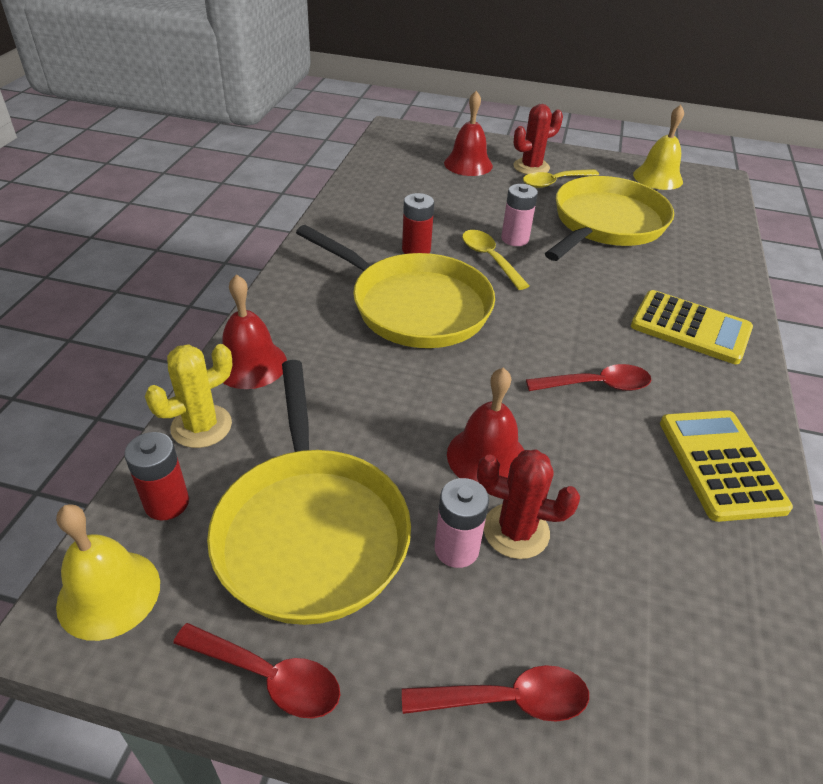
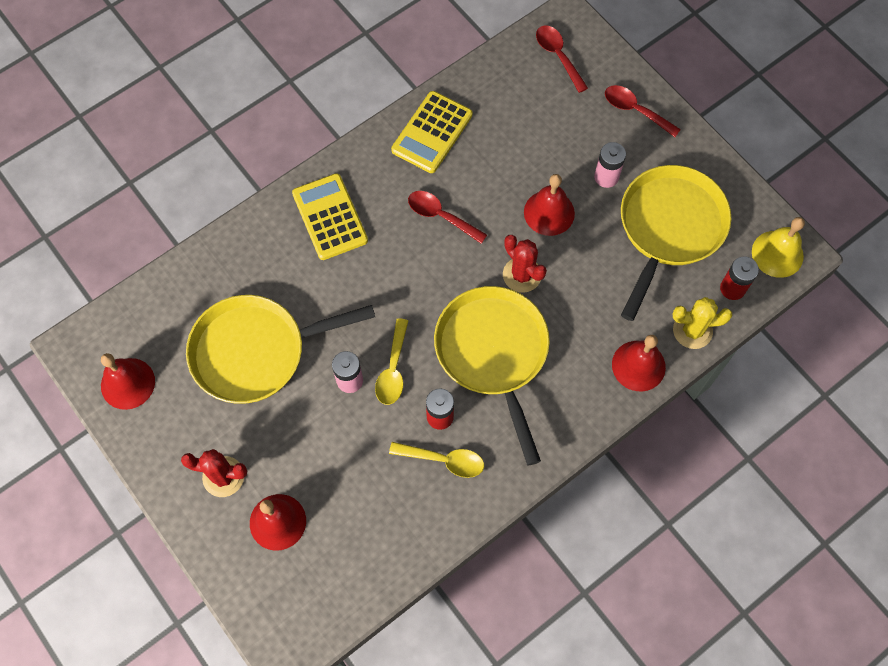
camera: 140 degrees left, 25 degrees up
(269, 677) = (724, 175): red spoon -> red spoon (558, 56)
(516, 531) = (571, 167): red cactus -> red cactus (522, 275)
(554, 182) = (230, 437): yellow spoon -> yellow spoon (444, 460)
(658, 177) = (128, 383): yellow bell -> red bell

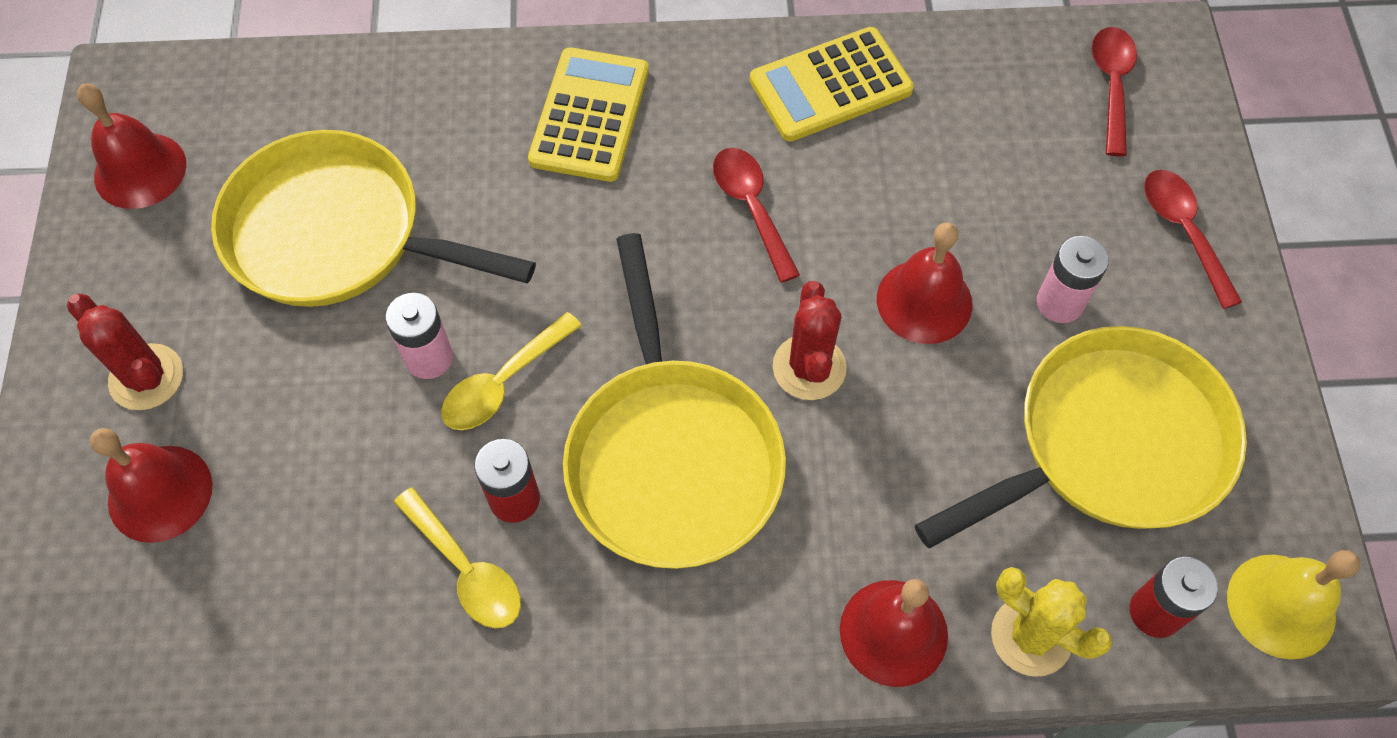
camera: 35 degrees right, 5 degrees down
(493, 353) = (671, 457): yellow pan -> yellow pan turned 150 degrees clockwise

